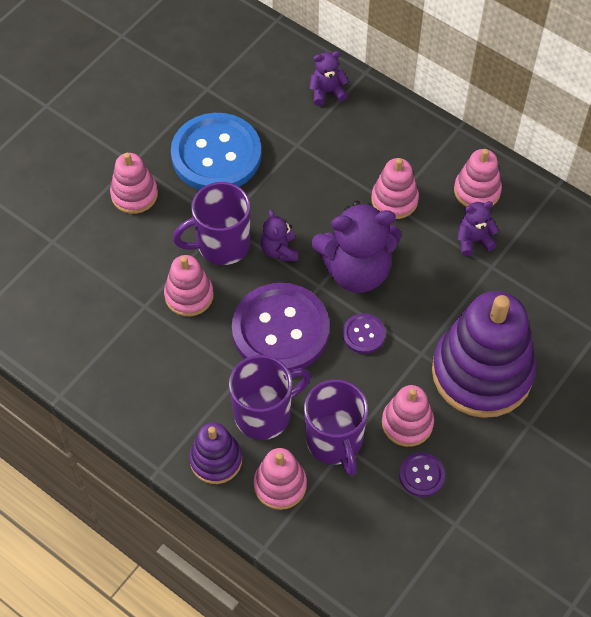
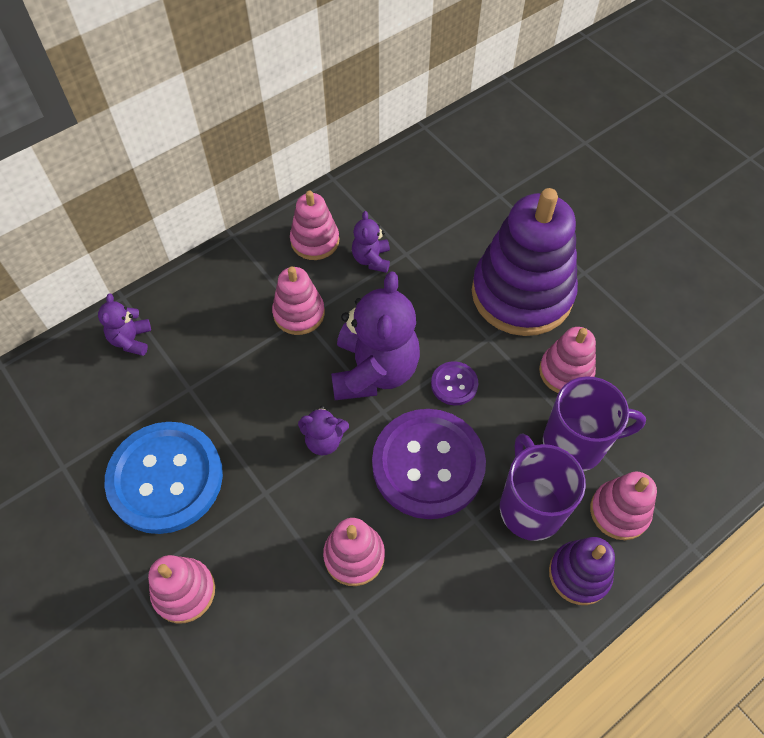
camera: 75 degrees left, 0 degrees up
(222, 245) = (296, 501): purple mug -> none
(421, 475) = (625, 374): purple button -> none

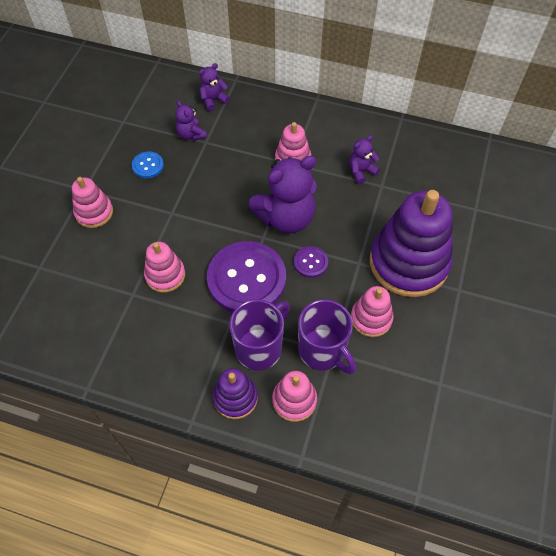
camera: 55 degrees right, 0 degrees up
(165, 478) = (148, 166): blue button -> blue button, size x0.44
(315, 241) = (348, 137): pink stacking toy -> none
(324, 440) = (222, 220): purple teddy bear -> purple teddy bear (191, 134)

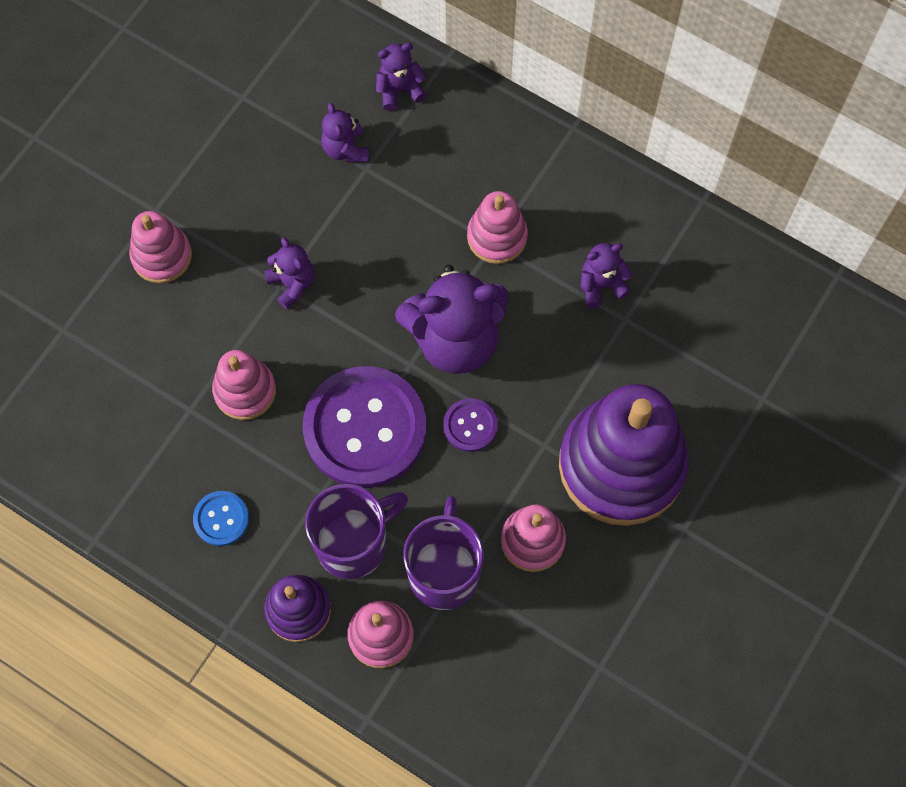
camera: 15 degrees right, 10 degrees up
(148, 166) = (263, 191): blue button -> blue button (221, 519)
(178, 210) = (292, 284): none -> purple teddy bear
(322, 351) = (444, 572): purple mug -> purple mug turned 150 degrees counterclockwise

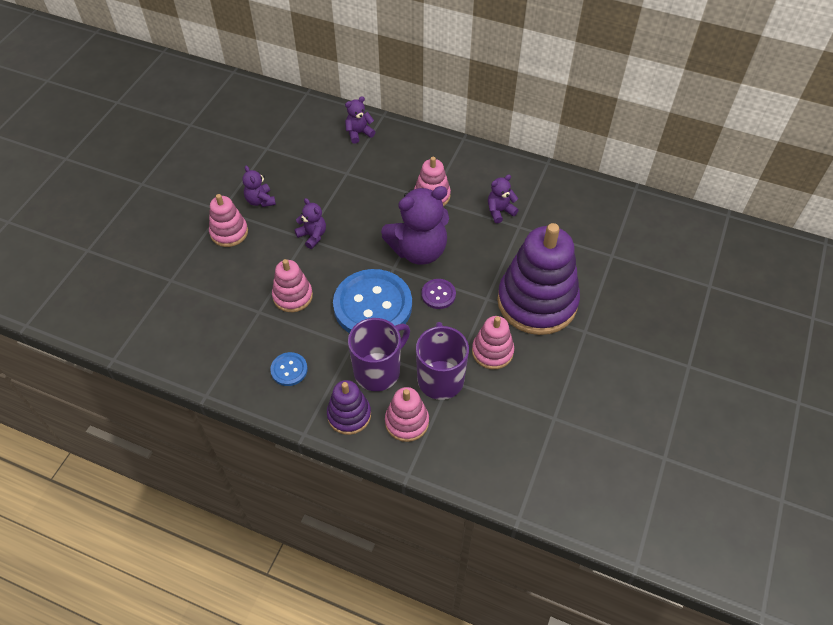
camera: 10 degrees left, 15 degrees down
(346, 149) = (333, 165): purple teddy bear -> purple teddy bear (260, 201)
(365, 428) = (372, 306): purple button -> blue button

